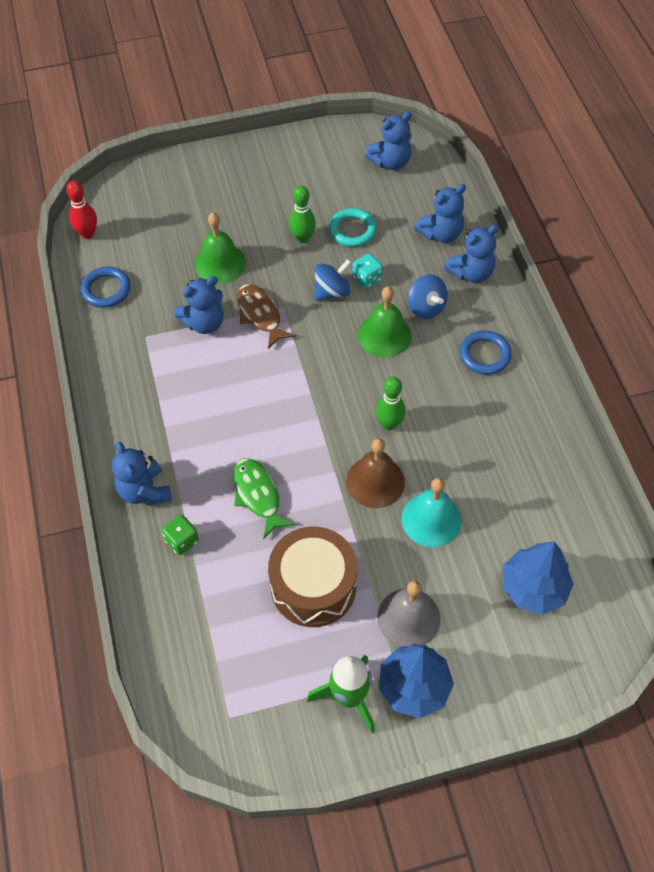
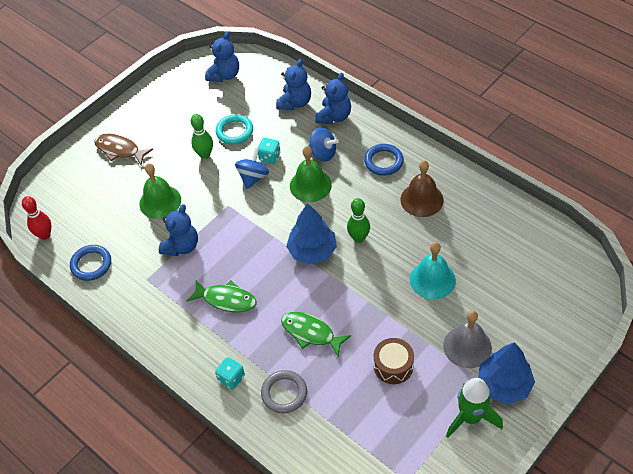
camera: 30 degrees left, 5 degrees down
(144, 491) = (231, 378): blue teddy bear -> turquoise dice
(182, 540) = (284, 393): green dice -> grey ring
(203, 406) = (226, 300): none -> green fish
(260, 315) = (216, 219): brown fish -> brown fish (120, 150)
(313, 586) = (393, 366): brown drum -> brown drum, size x0.59
(375, 481) = (379, 278): brown bell -> brown bell (421, 199)
(533, 587) = (525, 281): blue tree -> blue tree (312, 251)

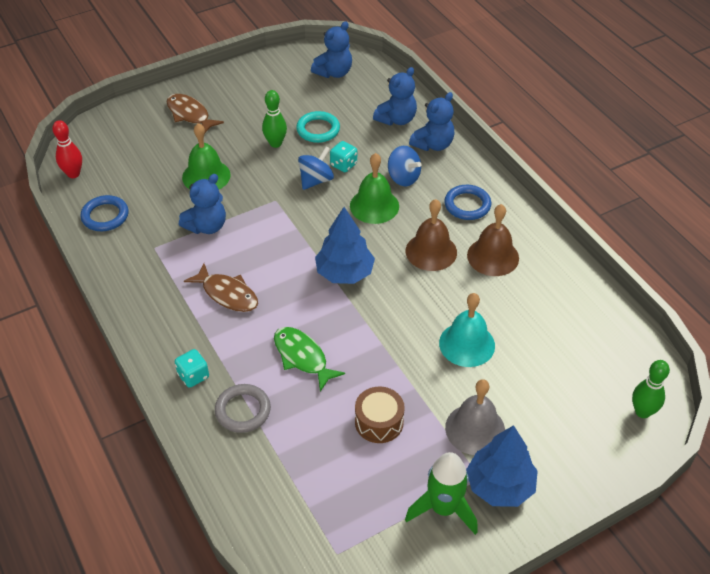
camera: 15 degrees right, 5 degrees down
(226, 300) = (227, 294): green fish -> brown fish
(358, 238) = (402, 275): green bowling pin -> green bowling pin (642, 412)
(372, 210) = (431, 251): none -> brown bell

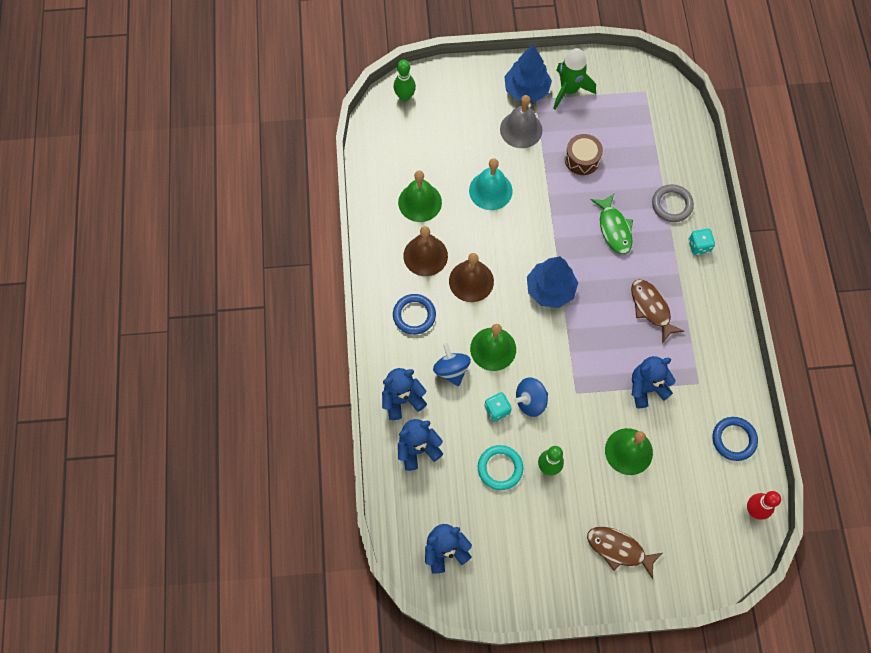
camera: 155 degrees left, 20 degrees up
(190, 114) = (619, 549): brown fish -> brown fish turned 135 degrees clockwise
(535, 303) = (420, 202): none -> green bell

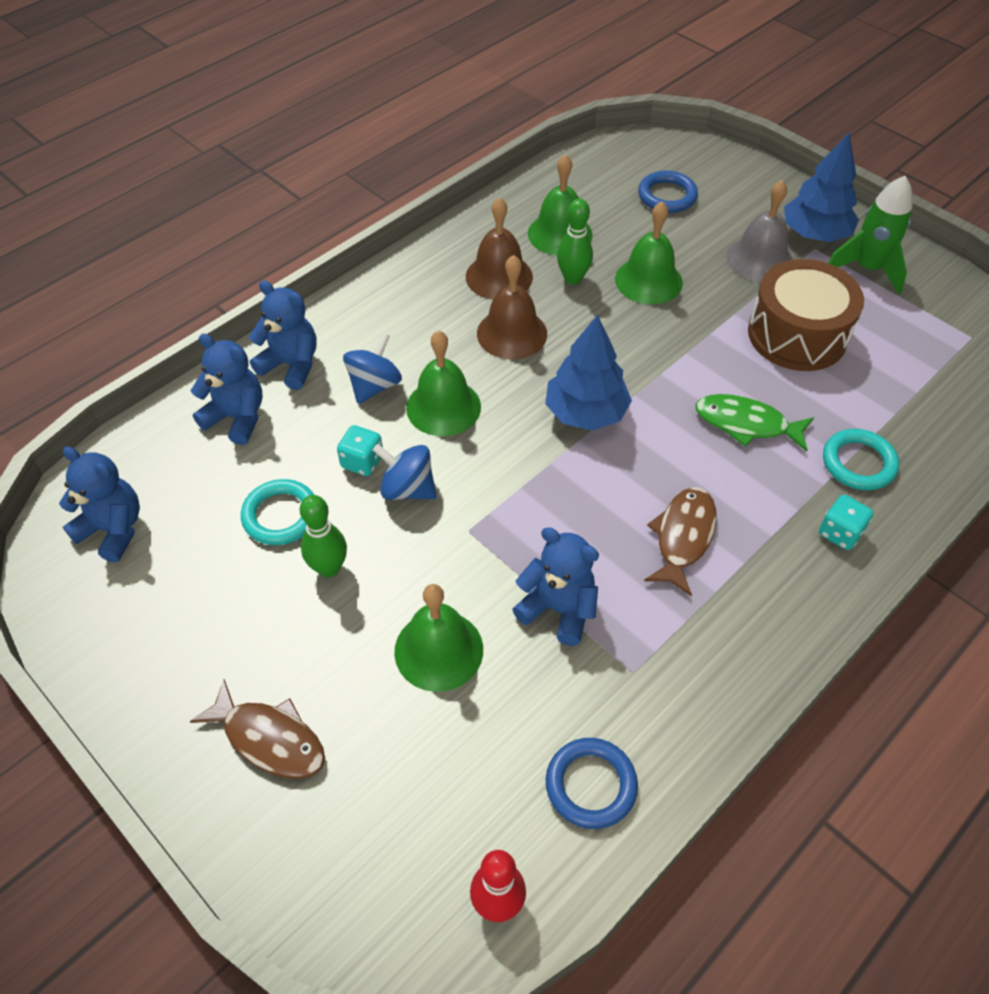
camera: 50 degrees right, 15 degrees down
(405, 96) = (670, 151): green bowling pin -> green bowling pin (573, 278)
(414, 315) = (412, 311): blue ring -> blue ring (667, 196)
(490, 190) = (648, 280): turquoise bell -> green bell
(582, 159) = (797, 335): brown drum -> brown drum, size x1.69
(614, 229) = (746, 424): green fish -> green fish turned 75 degrees clockwise
(619, 549) = (269, 739): brown fish -> brown fish turned 135 degrees clockwise
(671, 205) = (858, 463): grey ring -> turquoise ring

